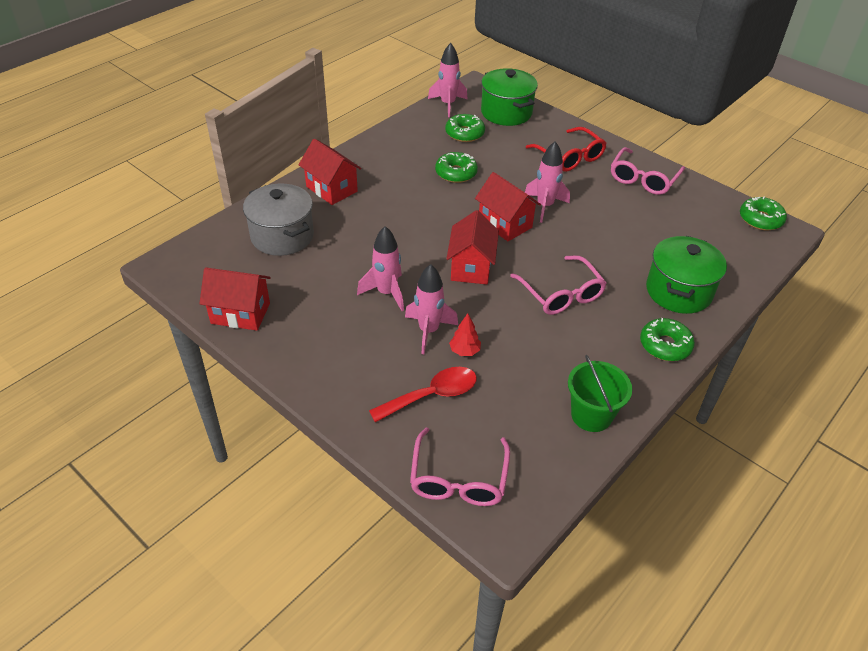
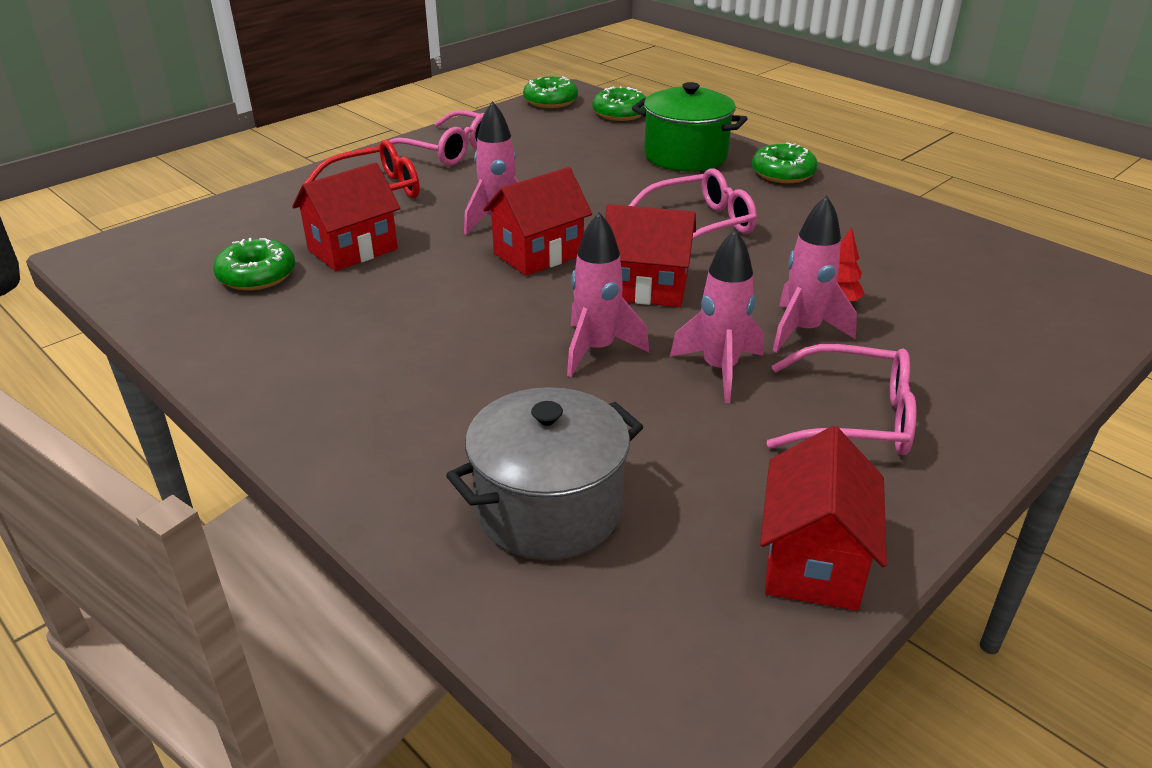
camera: 85 degrees left, 10 degrees down
(331, 189) = (388, 439): red house -> red house (353, 249)
(432, 395) = (937, 332): red spoon -> none
(448, 104) = (140, 288): pink rocket -> pink rocket (597, 350)
(456, 173) = (382, 290): green donut -> green donut (620, 113)
(458, 478) = (1074, 317): pink glasses -> pink glasses (854, 418)
(506, 112) = (211, 233): green pot -> none
(591, 415) = (917, 224): green bucket -> none

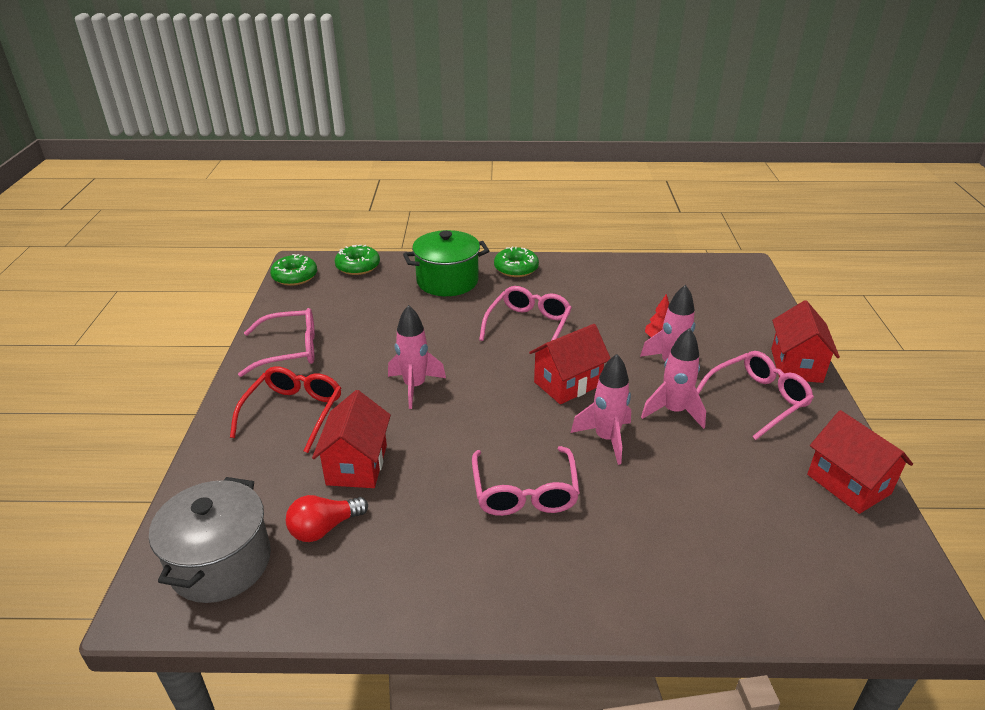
camera: 45 degrees left, 0 degrees up
(257, 275) = (324, 528): green donut -> red light bulb
(441, 343) = (525, 492): none -> pink glasses
(538, 254) = (477, 396): red house -> red house (796, 365)
(549, 509) = (732, 545): grey pot -> grey pot (221, 563)

